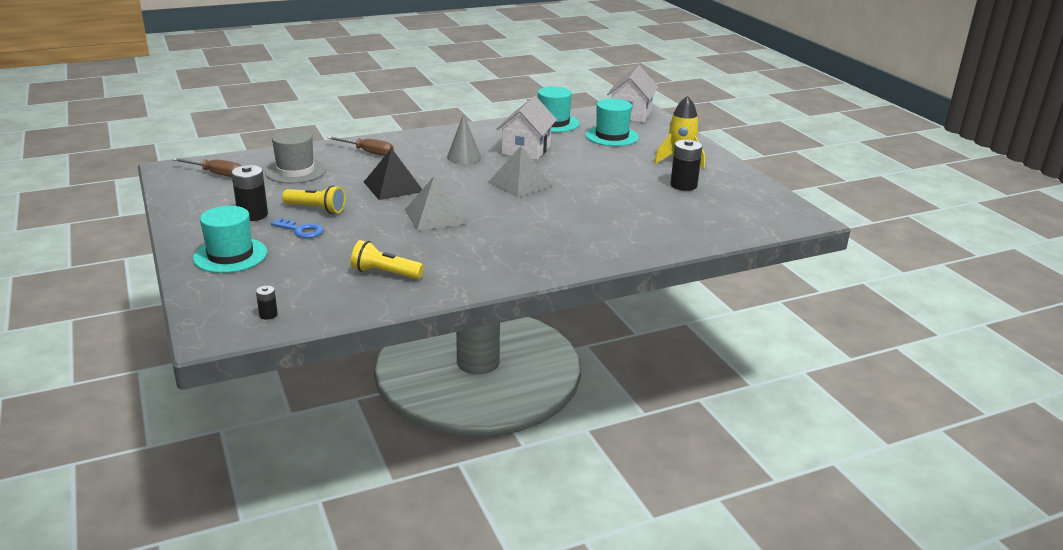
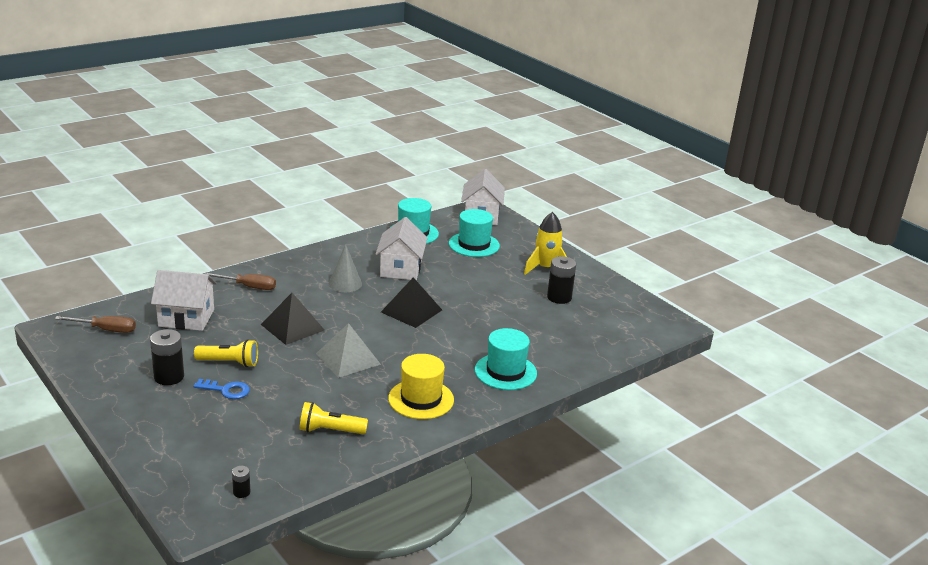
camera: 15 degrees left, 0 degrees up
(230, 255) = (171, 428): turquoise hat -> turquoise hat (505, 372)
(295, 171) = (186, 318): grey hat -> white house
(493, 256) = (421, 399): none -> yellow hat
(520, 183) = (411, 311): grey pyramid -> black pyramid

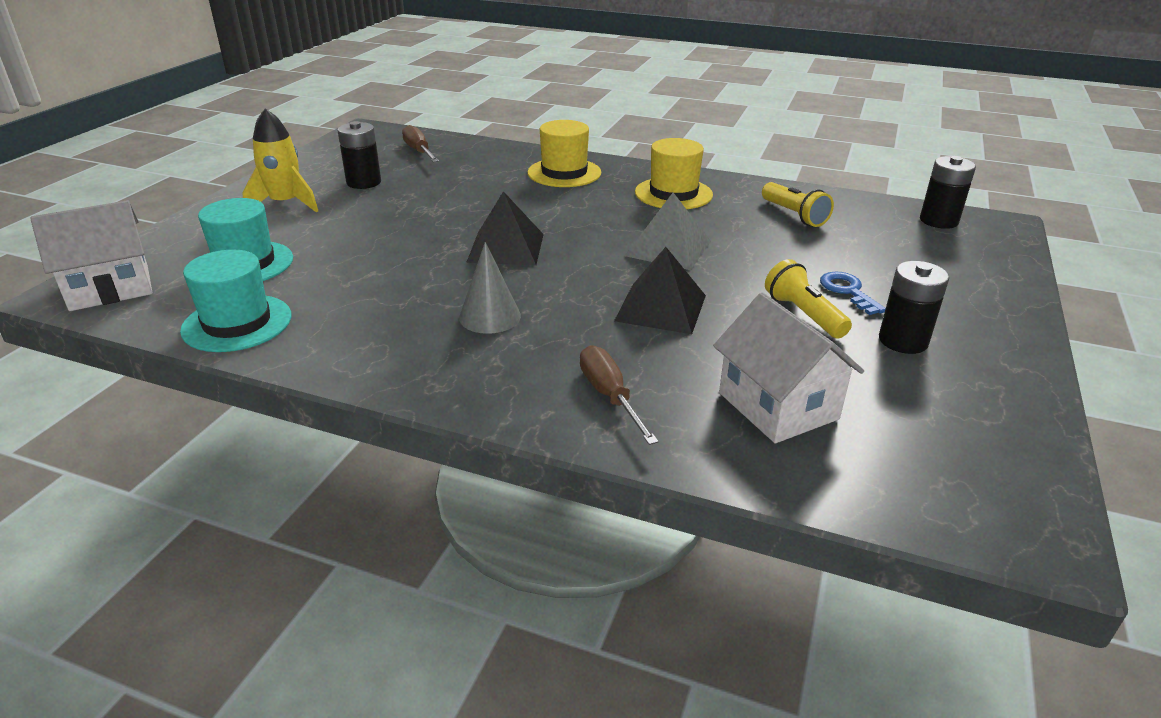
camera: 120 degrees left, 5 degrees up
(106, 330) = (934, 468): brown screwdriver -> brown screwdriver (419, 151)
(241, 492) = (938, 221): black battery -> black battery, size x1.99
(401, 269) = (390, 291): white house -> none
(505, 372) = (564, 173): turquoise hat -> yellow hat

